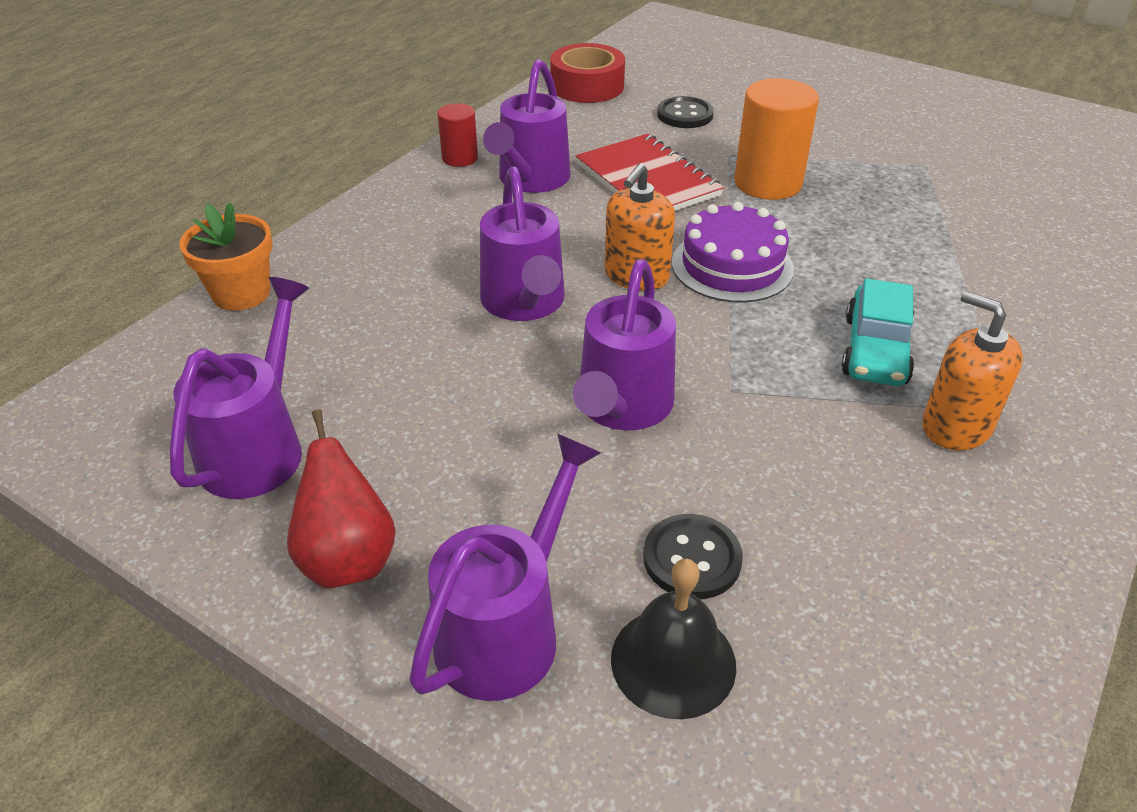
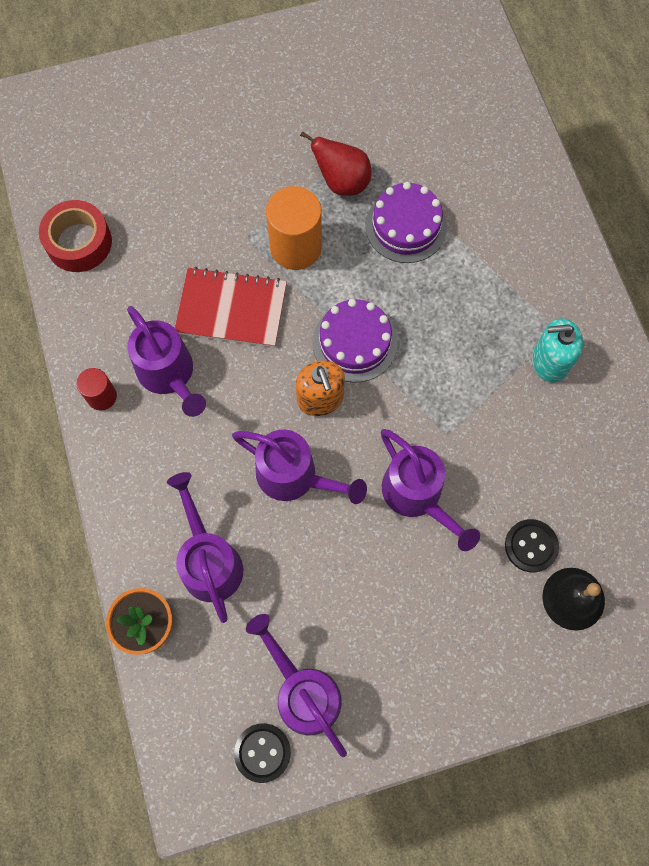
camera: 50 degrees left, 30 degrees up
(348, 559) = (416, 693): red pear -> red pear (342, 182)
(508, 628) = (508, 651): purple watering can -> purple watering can (209, 560)
(685, 115) = (176, 218): black button -> black button (262, 752)
(875, 350) = (476, 341): turquoise car -> none
(909, 233) = (406, 226): none -> purple cake
(956, 426) = (549, 361): orange soap dispenser -> turquoise soap dispenser

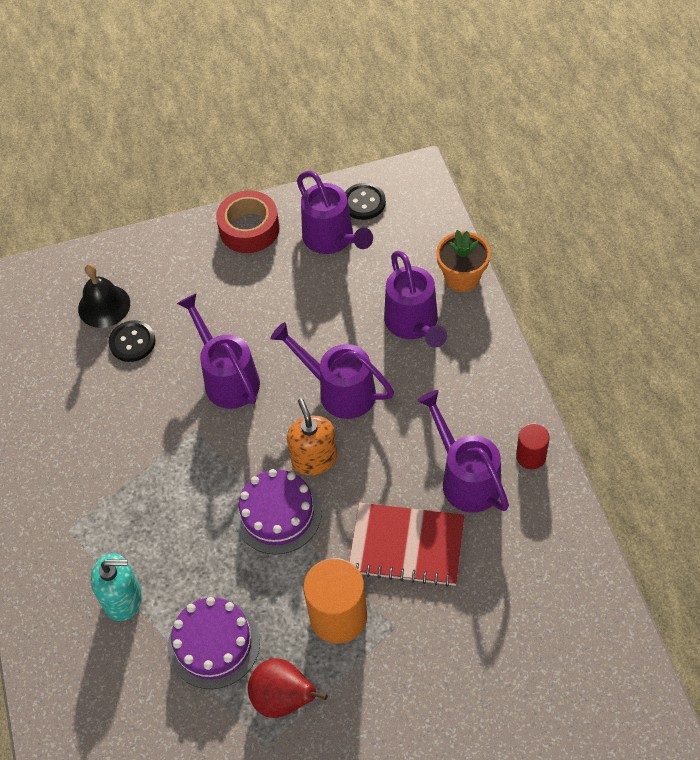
camera: 175 degrees left, 15 degrees down
(79, 242) = (583, 618): red tape -> red tape (249, 229)
(549, 361) = (83, 499): turquoise soap dispenser -> turquoise soap dispenser (123, 599)

